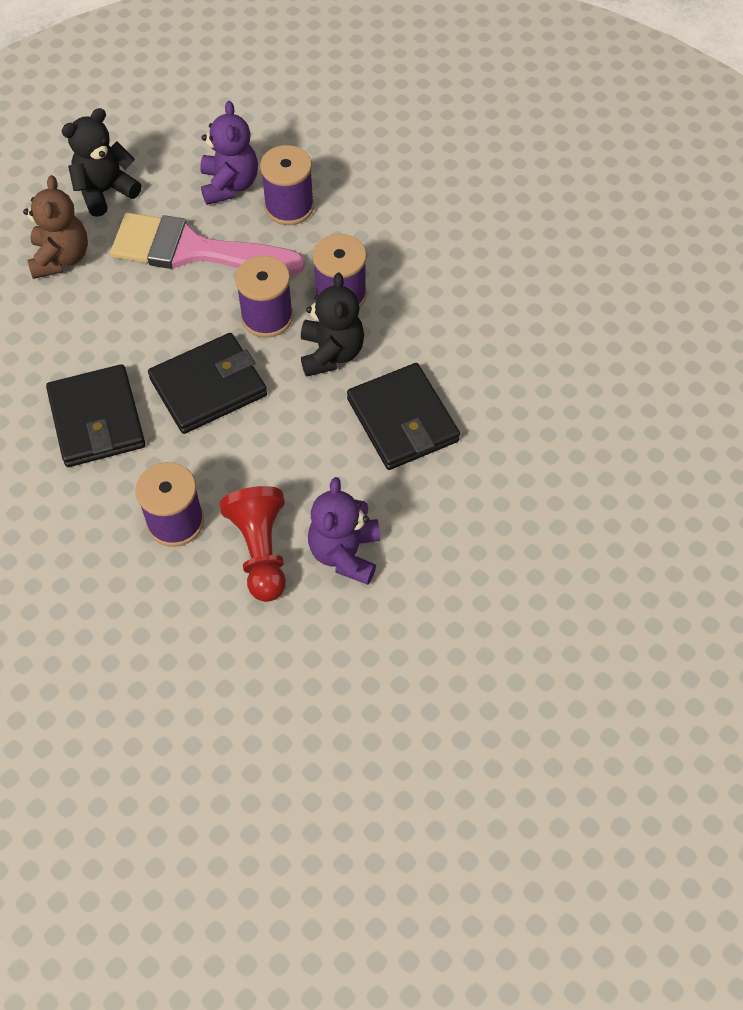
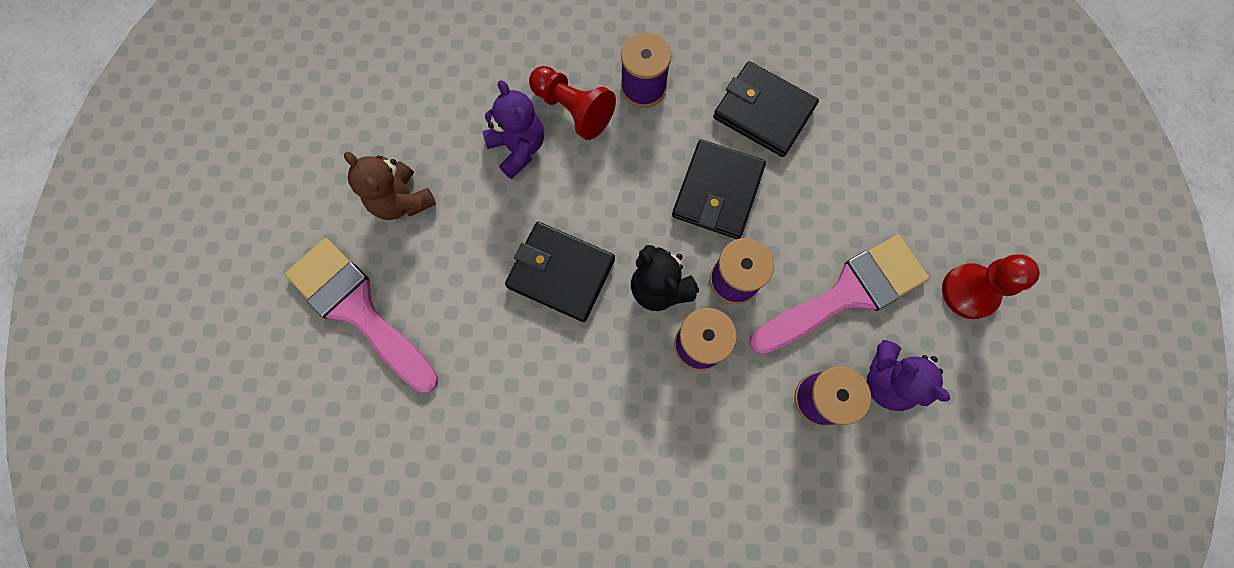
camera: 140 degrees right, 15 degrees up
(61, 258) = (929, 208): brown teddy bear -> brown teddy bear (402, 200)
(105, 191) = (969, 292): black teddy bear -> red pawn
(607, 516) = (358, 309): none -> pink brush

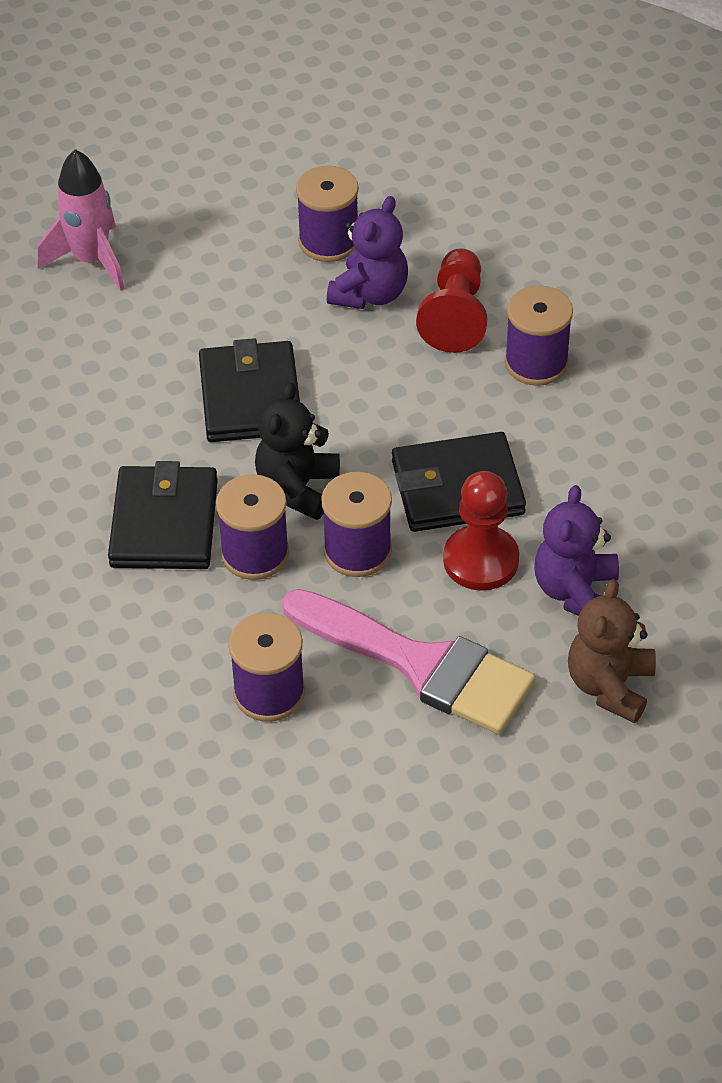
camera: 60 degrees right, 25 degrees down
(358, 309) = (91, 260): pink brush -> pink rocket
(402, 200) = (234, 234): brown teddy bear -> brown teddy bear (609, 686)
(452, 146) = (329, 241): none -> purple spool
(763, 112) = (599, 485): black wallet -> black wallet (164, 523)
(887, 381) = (339, 750): purple teddy bear -> purple teddy bear (575, 591)
(969, 292) = (520, 790): red pawn -> red pawn (481, 560)

